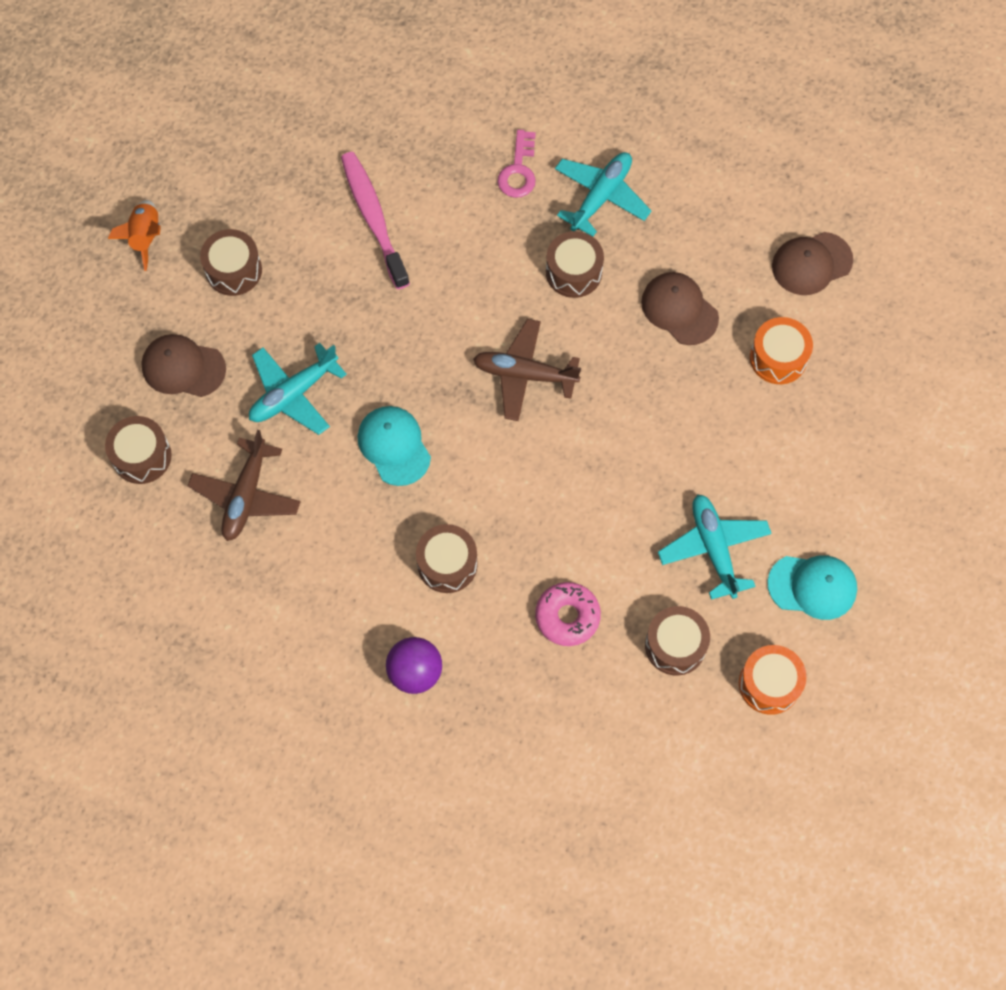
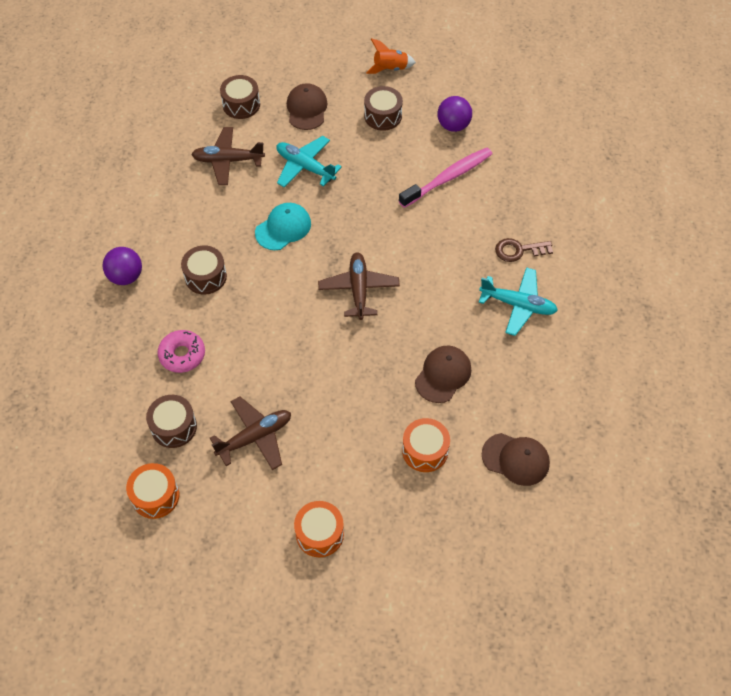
camera: 75 degrees right, 10 degrees down
(283, 186) = (453, 125): none -> purple ball
(518, 170) = (519, 250): pink key -> brown key
(573, 272) = (449, 301): brown drum -> none
(714, 548) = (255, 437): turquoise plane -> brown plane
(811, 264) = (516, 459): brown cap -> brown cap turned 150 degrees clockwise
(812, 586) = (240, 512): turquoise cap -> none
(860, 501) = (319, 534): none -> orange drum

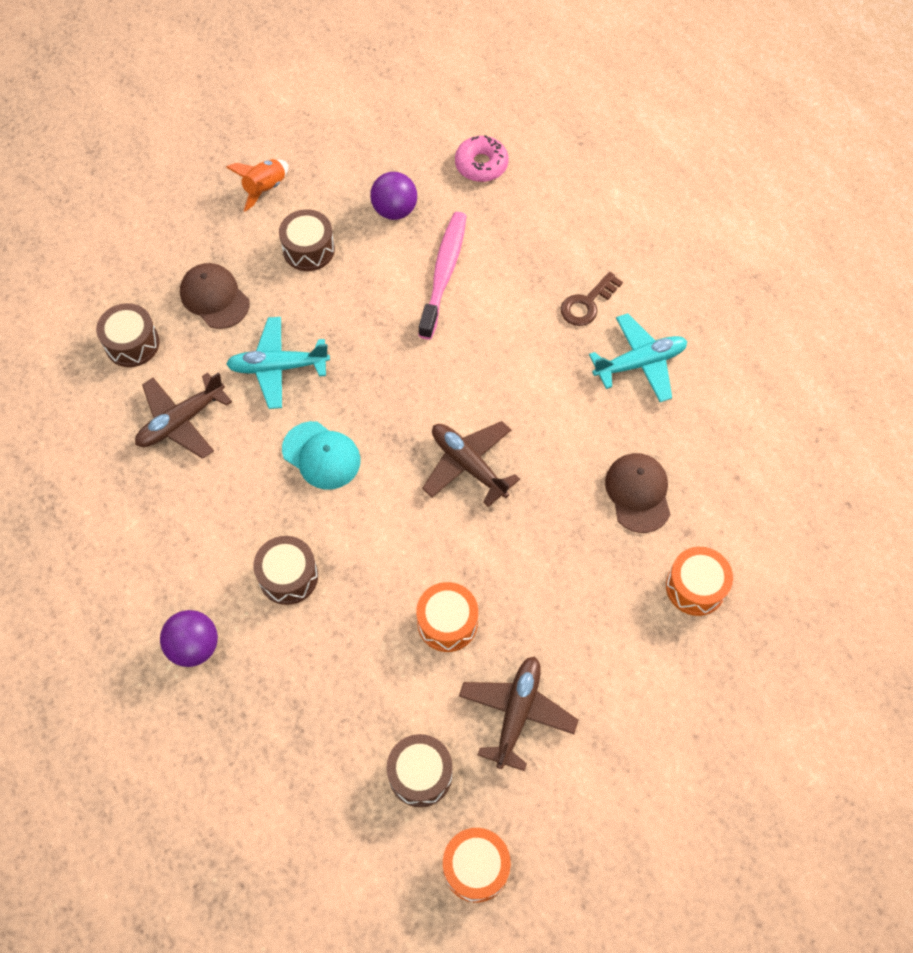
camera: 40 degrees left, 5 degrees up
(182, 355) = (349, 686): pink donut -> pink donut (481, 164)
(283, 228) = (321, 455): turquoise cap -> turquoise cap turned 120 degrees clockwise
(319, 534) = (679, 760): orange drum -> orange drum (447, 622)
(516, 459) = (784, 526): brown cap -> none

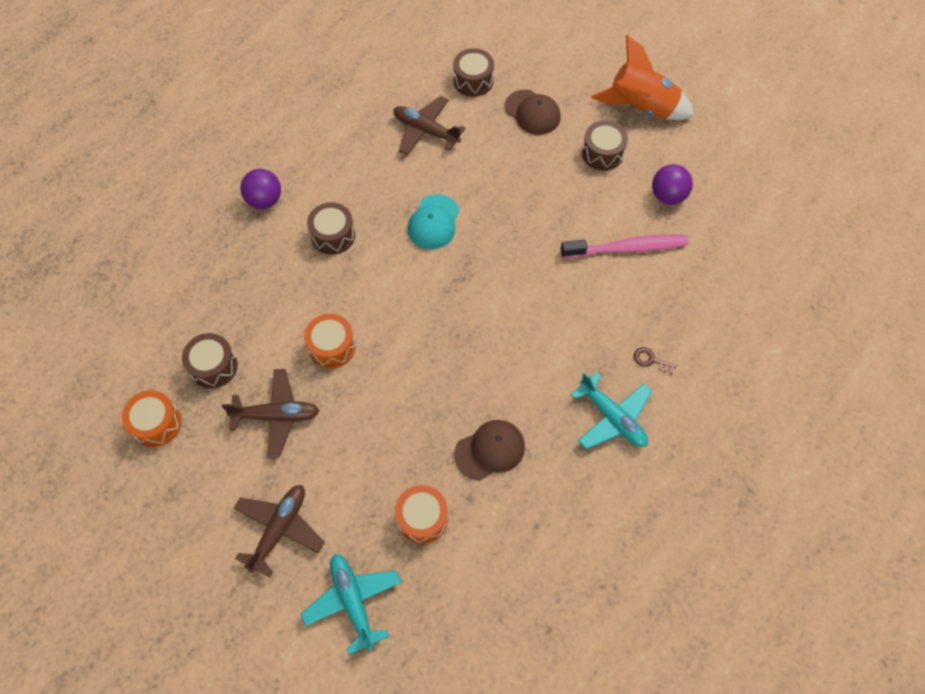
camera: 70 degrees right, 0 degrees up
(214, 297) = (532, 112): brown cap -> brown cap turned 105 degrees clockwise
(265, 189) = (641, 107): orange rocket -> orange rocket, size x1.78
(278, 367) = (493, 171): turquoise plane -> turquoise plane (353, 601)
(468, 465) = (465, 320): brown plane -> brown plane (279, 529)
(481, 164) = (746, 240): pink donut -> none
(587, 304) = (650, 360): brown key -> brown key, size x0.65

